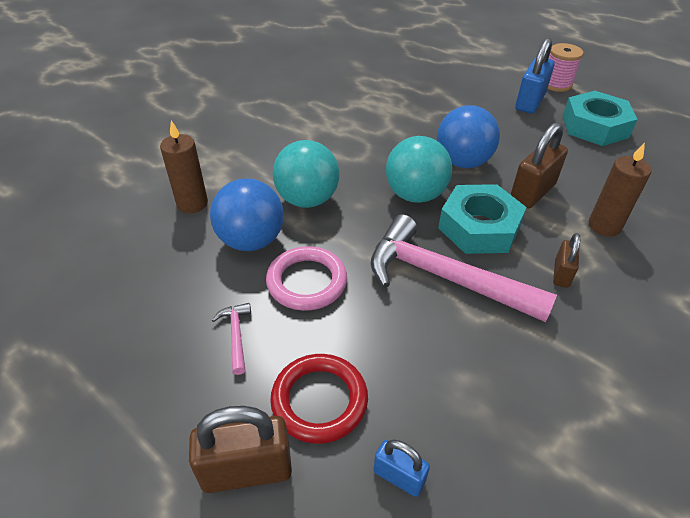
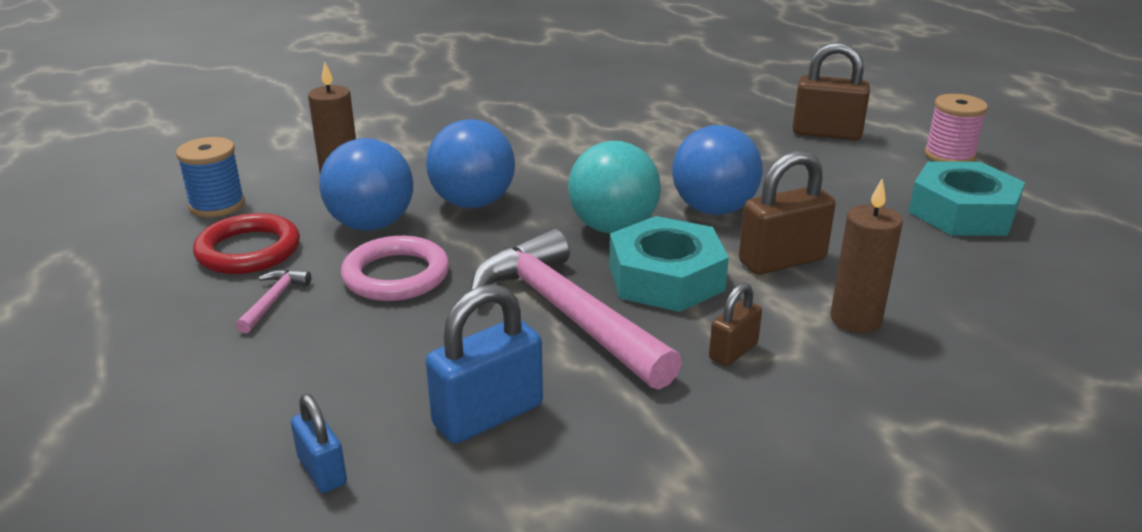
camera: 25 degrees right, 15 degrees down
(113, 257) = (217, 205): none -> blue spool
(247, 470) = (173, 411): brown padlock -> brown padlock (826, 133)
(307, 199) = (473, 203): turquoise ball -> blue ball
(319, 400) = (304, 379): red ring -> red ring (248, 250)
(529, 102) = (883, 167): blue padlock -> blue padlock (488, 415)

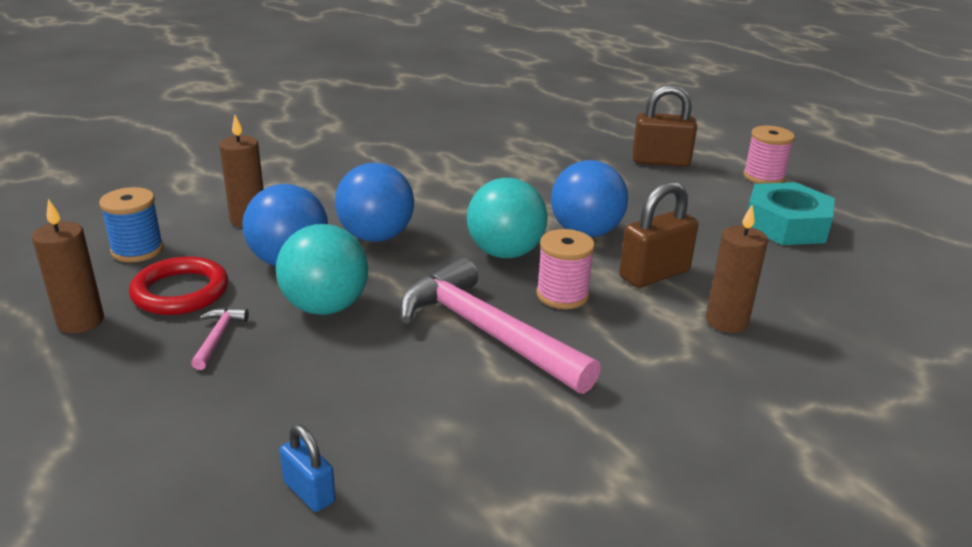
camera: 10 degrees left, 0 degrees up
(139, 275) = (80, 321): none -> brown candle
(396, 275) = (325, 307): pink ring -> turquoise ball
(488, 415) = (443, 428): blue padlock -> none
(666, 278) = (562, 295): turquoise nut -> pink spool
(733, 351) = (635, 356): brown padlock -> none

